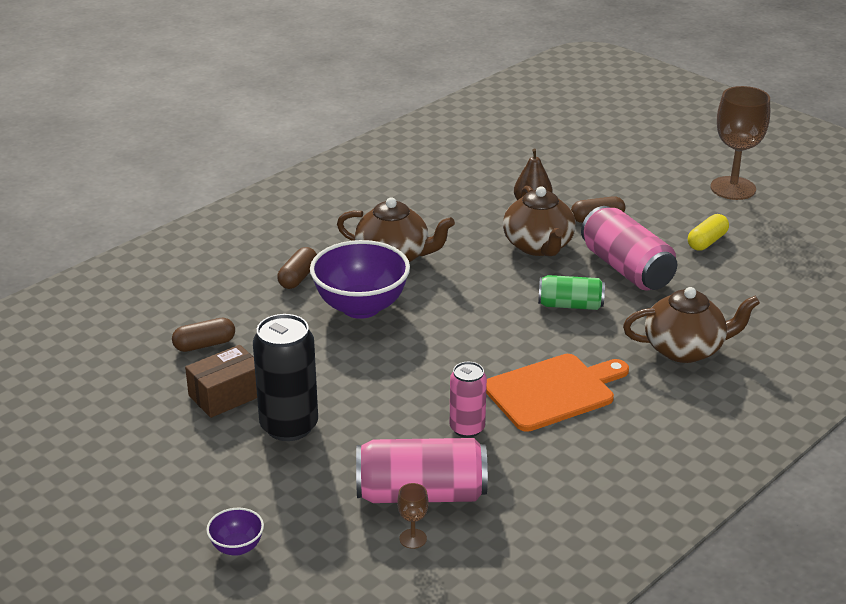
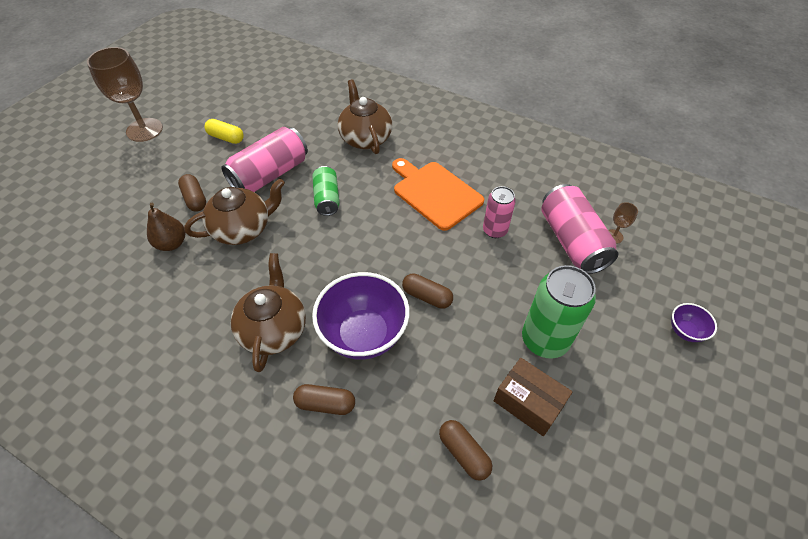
camera: 105 degrees left, 20 degrees up
(289, 426) = (544, 340): black can -> green can
(388, 355) = (427, 296): none -> brown capsule

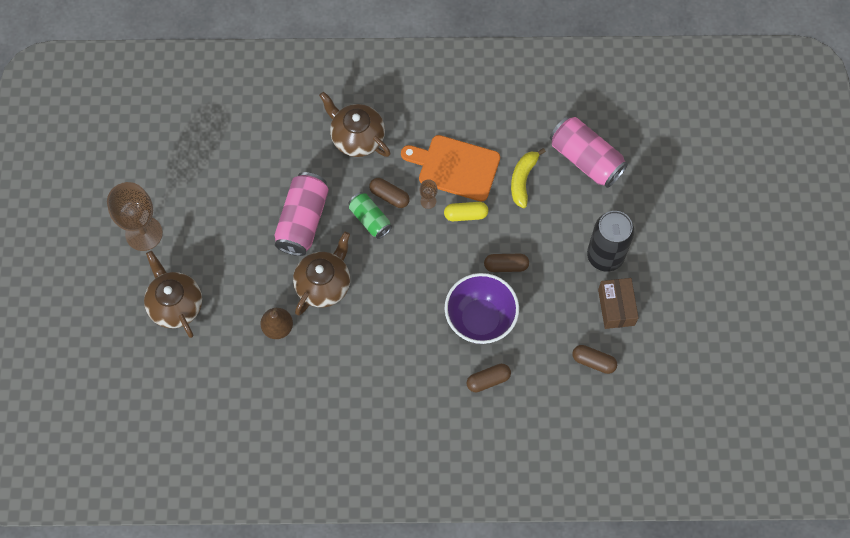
camera: 30 degrees left, 15 degrees up
(195, 199) = (259, 278): brown capsule -> brown capsule (389, 196)
(226, 138) = (229, 202): yellow capsule -> yellow capsule (465, 215)
(274, 329) = (414, 350): brown teapot -> brown teapot (175, 305)
(495, 230) = (523, 180): pink can -> yellow banana
(528, 402) = (616, 307): brown box -> brown box turned 75 degrees clockwise
(544, 340) = (605, 256): green can -> black can
(614, 236) = (615, 138): brown goblet -> brown goblet (428, 201)
(685, 331) = (694, 198): purple bowl -> none

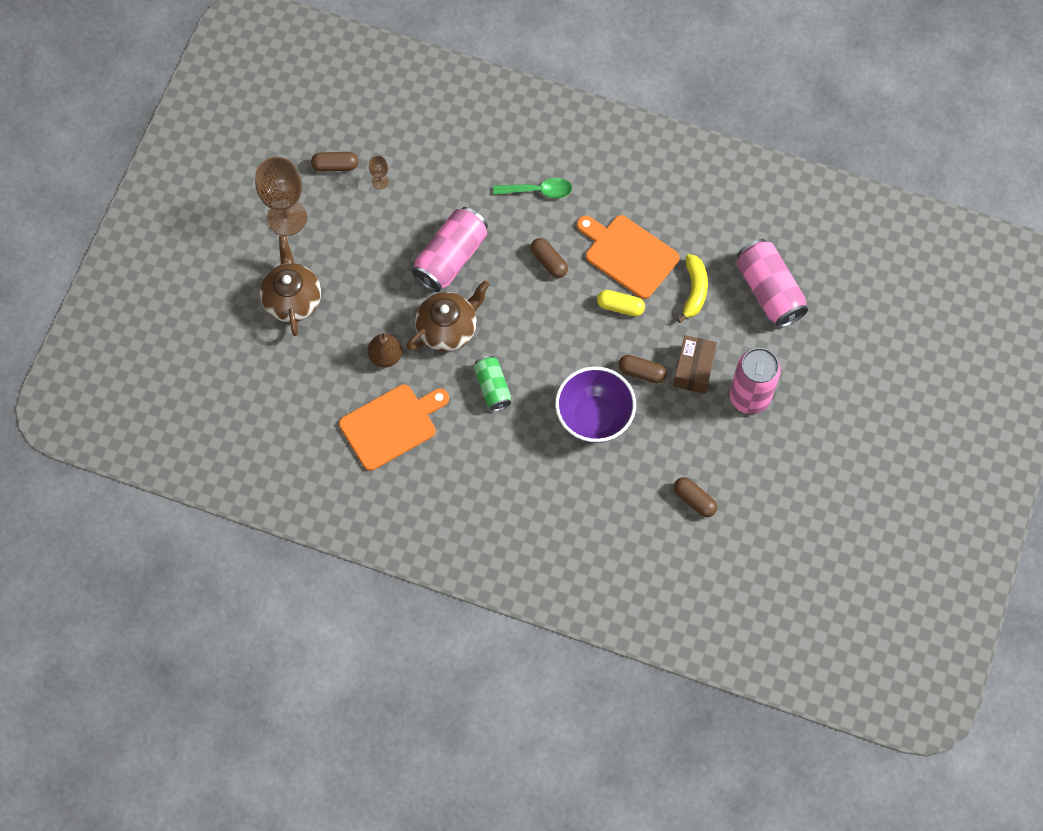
camera: 20 degrees right, 0 degrees up
(306, 387) = (391, 425): none -> orange cutting board
(357, 137) = (538, 191): brown teapot -> green spoon
(370, 219) = (520, 279): green can -> green can (492, 387)
(428, 201) = (587, 280): brown goblet -> brown goblet (380, 181)
(488, 380) = (578, 481): brown capsule -> brown capsule (335, 166)
(523, 180) = (694, 291): yellow banana -> yellow banana turned 150 degrees clockwise
(605, 256) = (749, 397): black can -> pink can
(616, 307) = (740, 453): brown box -> brown box (693, 369)

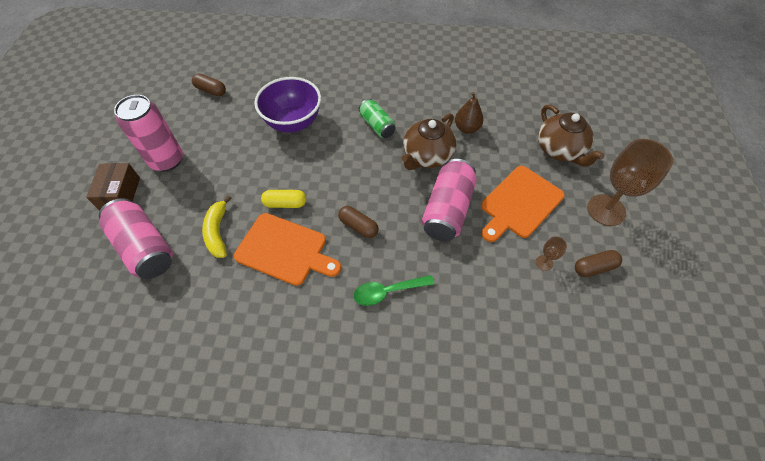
camera: 165 degrees right, 10 degrees down
(391, 425) = (442, 90): orange cutting board -> orange cutting board (519, 203)
(641, 372) = (259, 159): brown capsule -> none
(693, 369) = (215, 170): brown box -> brown box (120, 194)

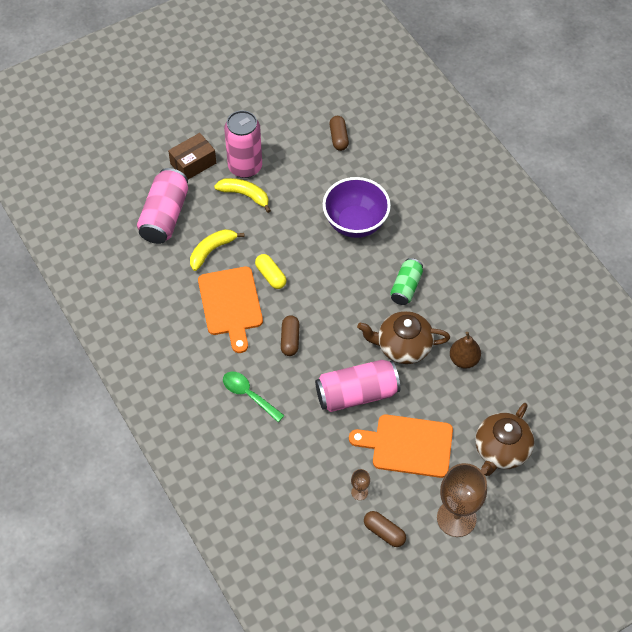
camera: 55 degrees right, 0 degrees up
(192, 176) = (245, 195): none -> yellow banana

